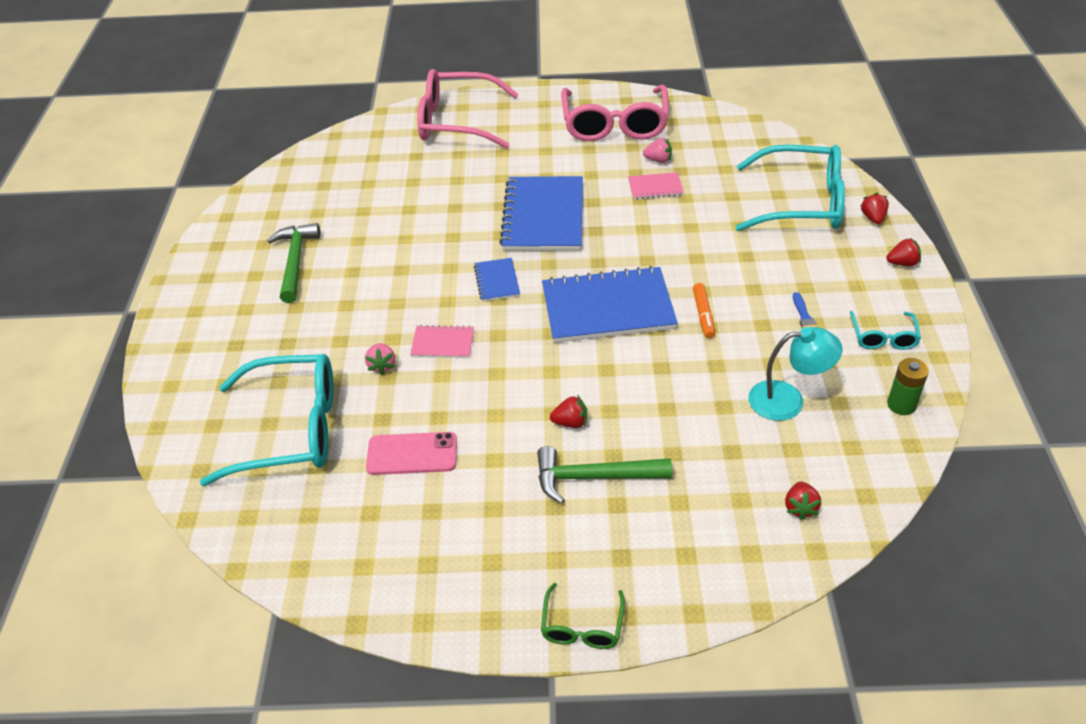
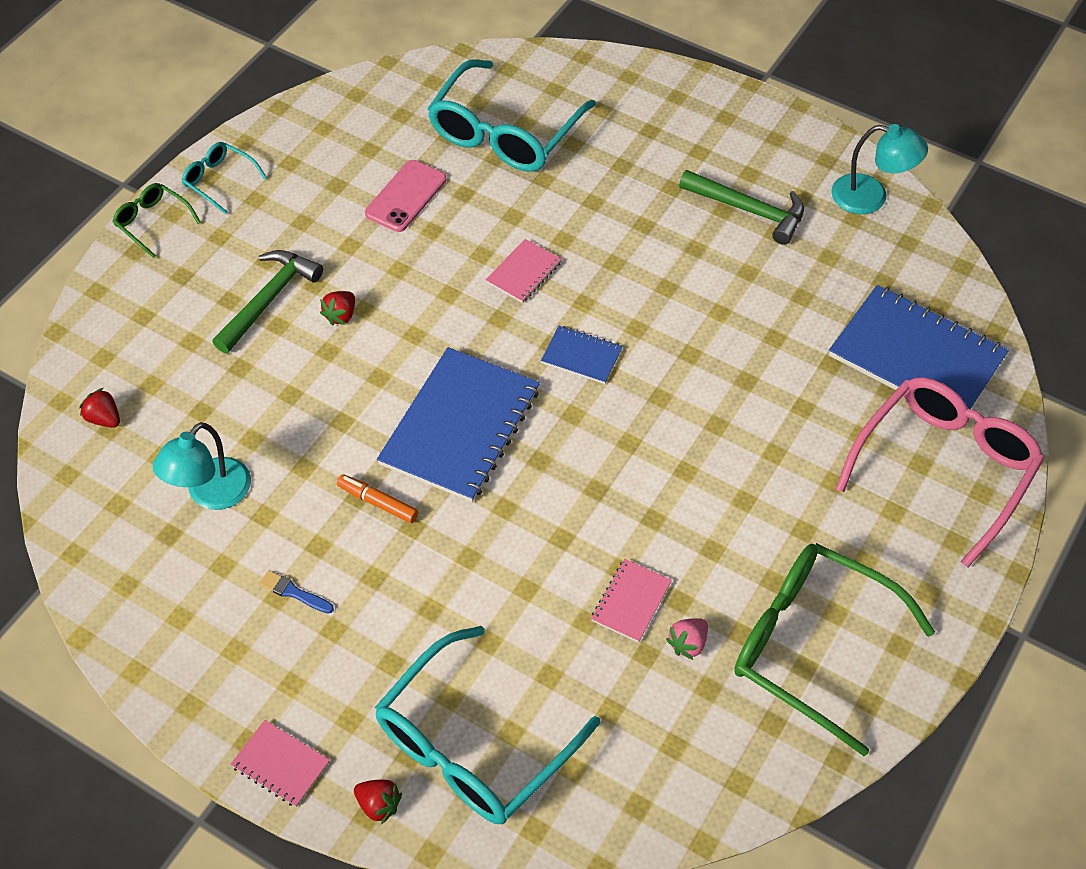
camera: 120 degrees right, 10 degrees up
(245, 214) = (871, 197): none -> turquoise lamp
(382, 365) = (532, 218): pink strawberry -> none
(543, 216) = (662, 454): blue notebook -> blue notebook (916, 356)
(614, 124) = (812, 646): pink glasses -> green glasses
(883, 337) = (203, 643): turquoise glasses -> turquoise glasses (219, 180)
(901, 405) = (117, 584): green battery -> none
(902, 263) = (280, 764): red strawberry -> pink notebook

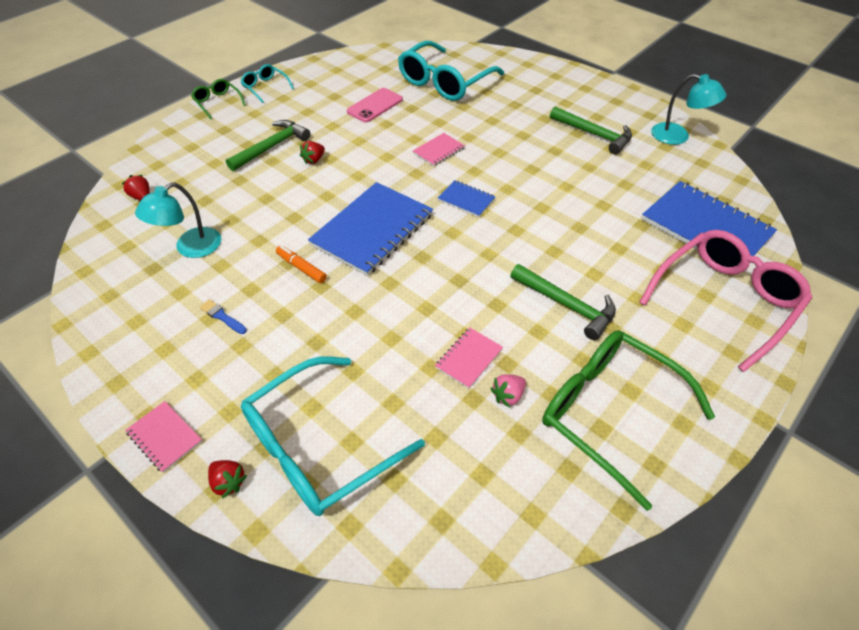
camera: 10 degrees right, 5 degrees down
(744, 506) = (567, 305): none -> green hammer

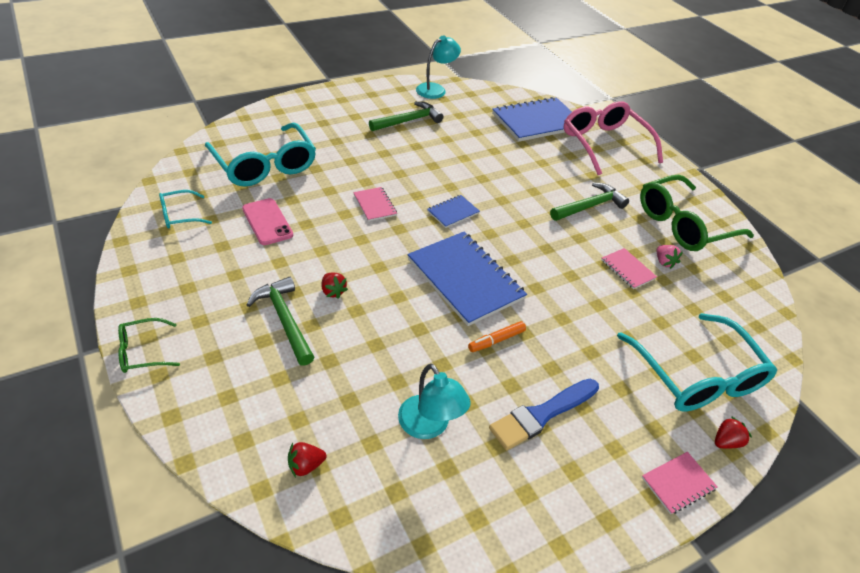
camera: 75 degrees left, 5 degrees down
(222, 316) = (542, 415): blue brush -> blue brush, size x2.12
(265, 87) = (148, 298): turquoise glasses -> turquoise glasses (180, 215)

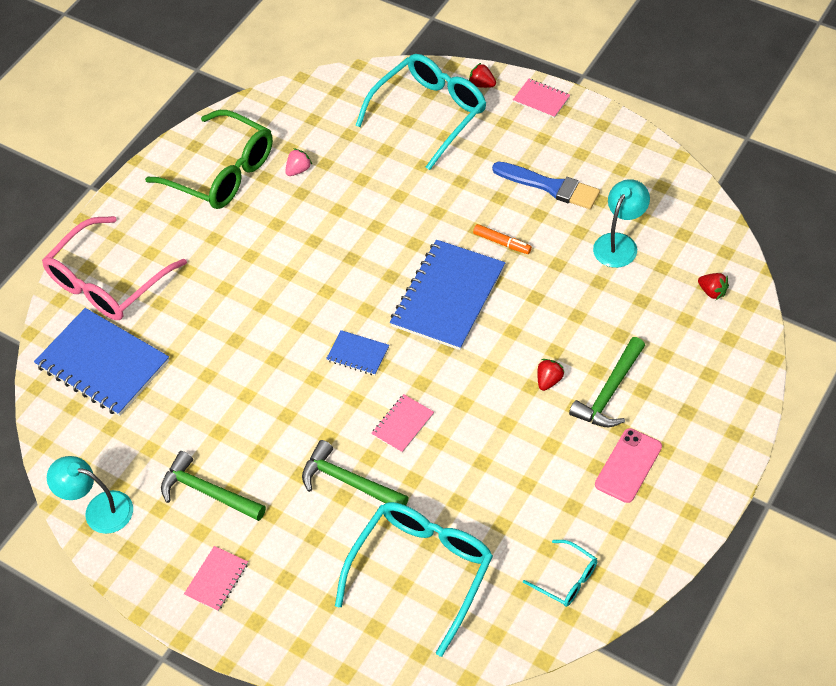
camera: 110 degrees left, 10 degrees up
(143, 352) = (727, 461): green glasses -> none
(267, 222) = (508, 496): pink phone -> pink phone (628, 465)
(589, 206) = (251, 251): green hammer -> green hammer (348, 482)
(627, 269) = (332, 191): pink notebook -> pink notebook (217, 579)

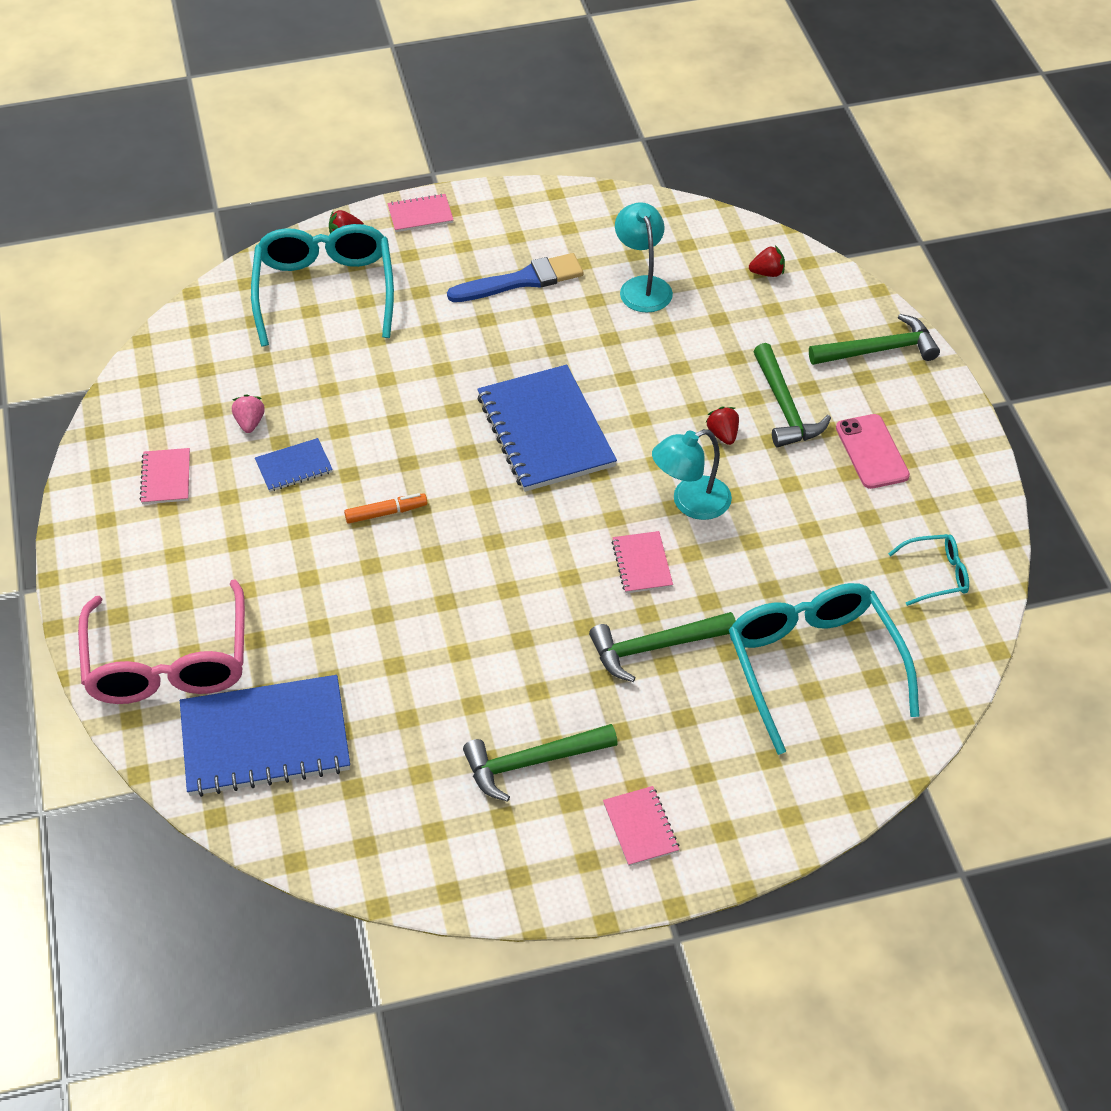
camera: 50 degrees left, 5 degrees down
(99, 509) = (440, 867): turquoise lamp -> turquoise lamp (690, 503)
(222, 172) = (166, 478): green glasses -> pink notebook
(358, 354) = (523, 537): blue notebook -> blue notebook (294, 467)
(502, 242) = (537, 354): orange marker -> orange marker (386, 513)
(721, 400) = (879, 350): none -> green hammer

